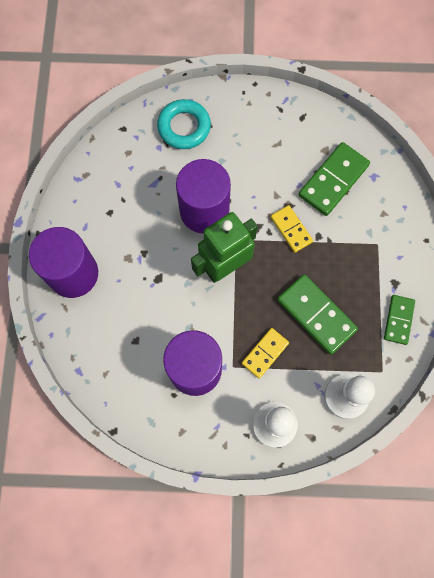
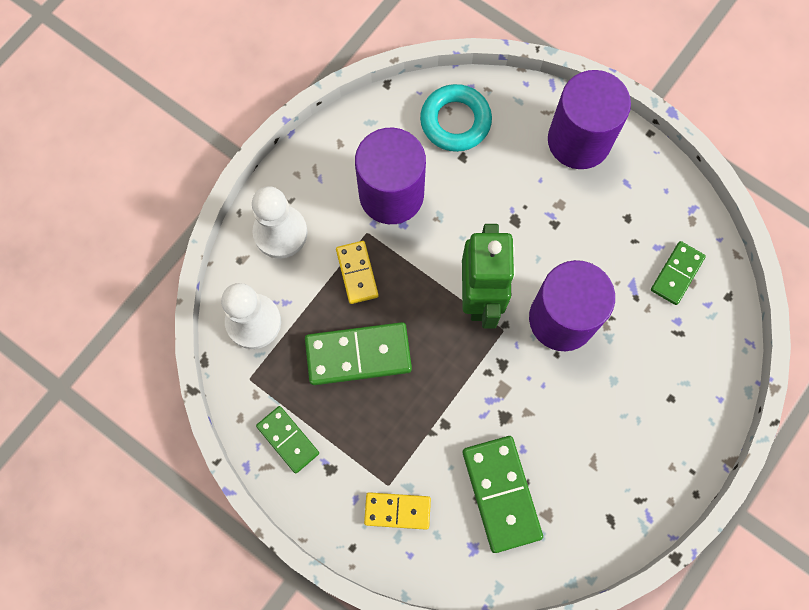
camera: 125 degrees right, 0 degrees up
(128, 163) = (677, 274): none -> green domino
(184, 127) = (686, 366): turquoise ring -> turquoise ring (455, 121)
(291, 229) = (474, 399): yellow domino -> yellow domino (397, 510)

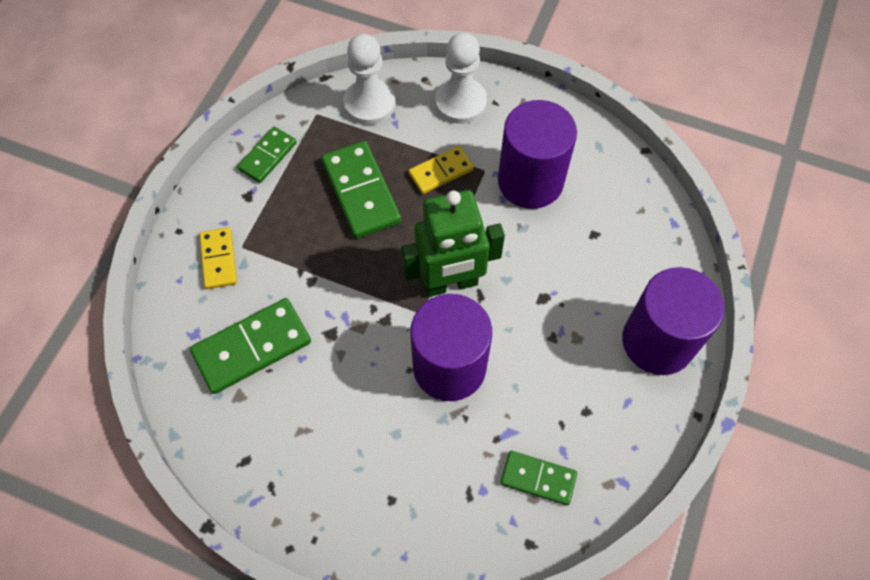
camera: 75 degrees right, 10 degrees down
(455, 121) = (630, 218): turquoise ring -> none

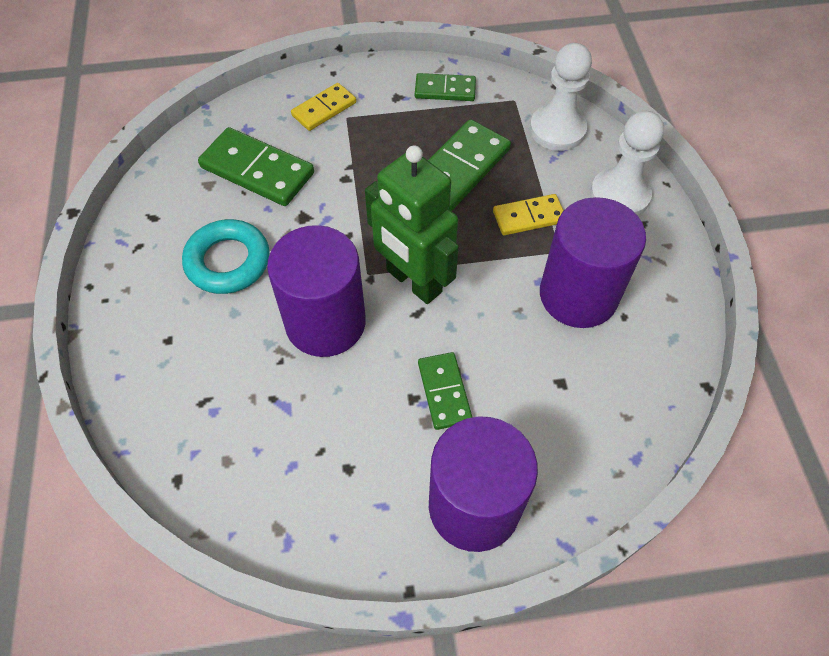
camera: 60 degrees right, 5 degrees down
(339, 416) = (228, 261): none -> turquoise ring
(441, 172) = (528, 217): yellow domino -> yellow domino turned 45 degrees counterclockwise
(538, 478) = (249, 455): green domino -> green domino (444, 392)

